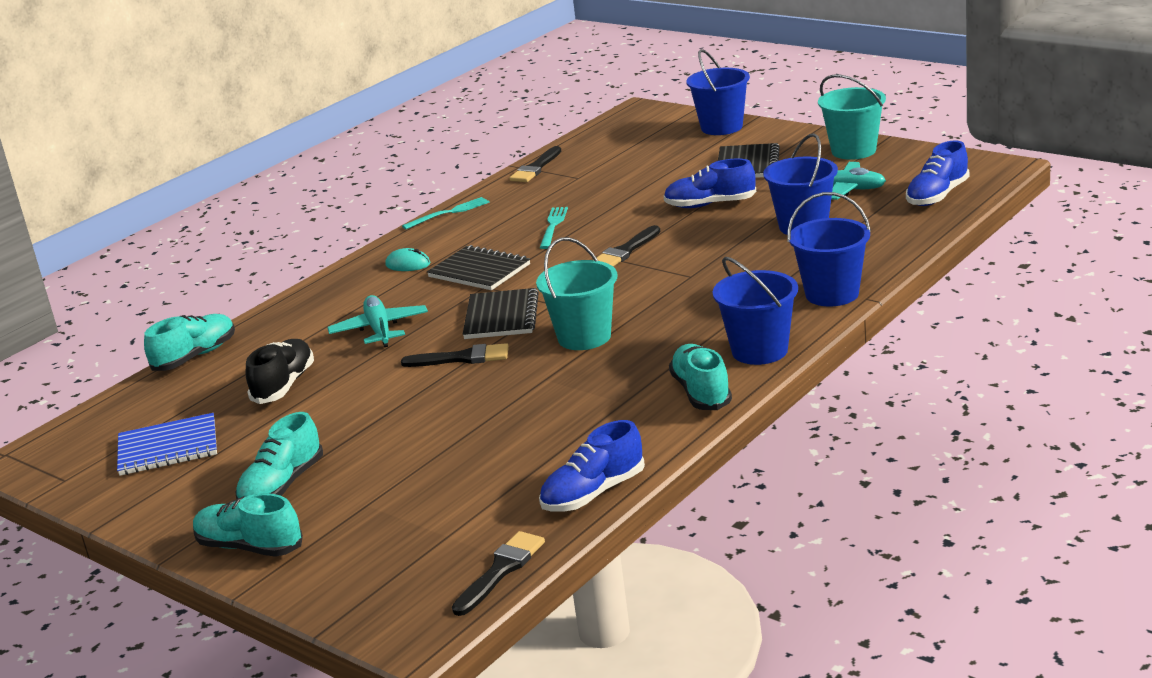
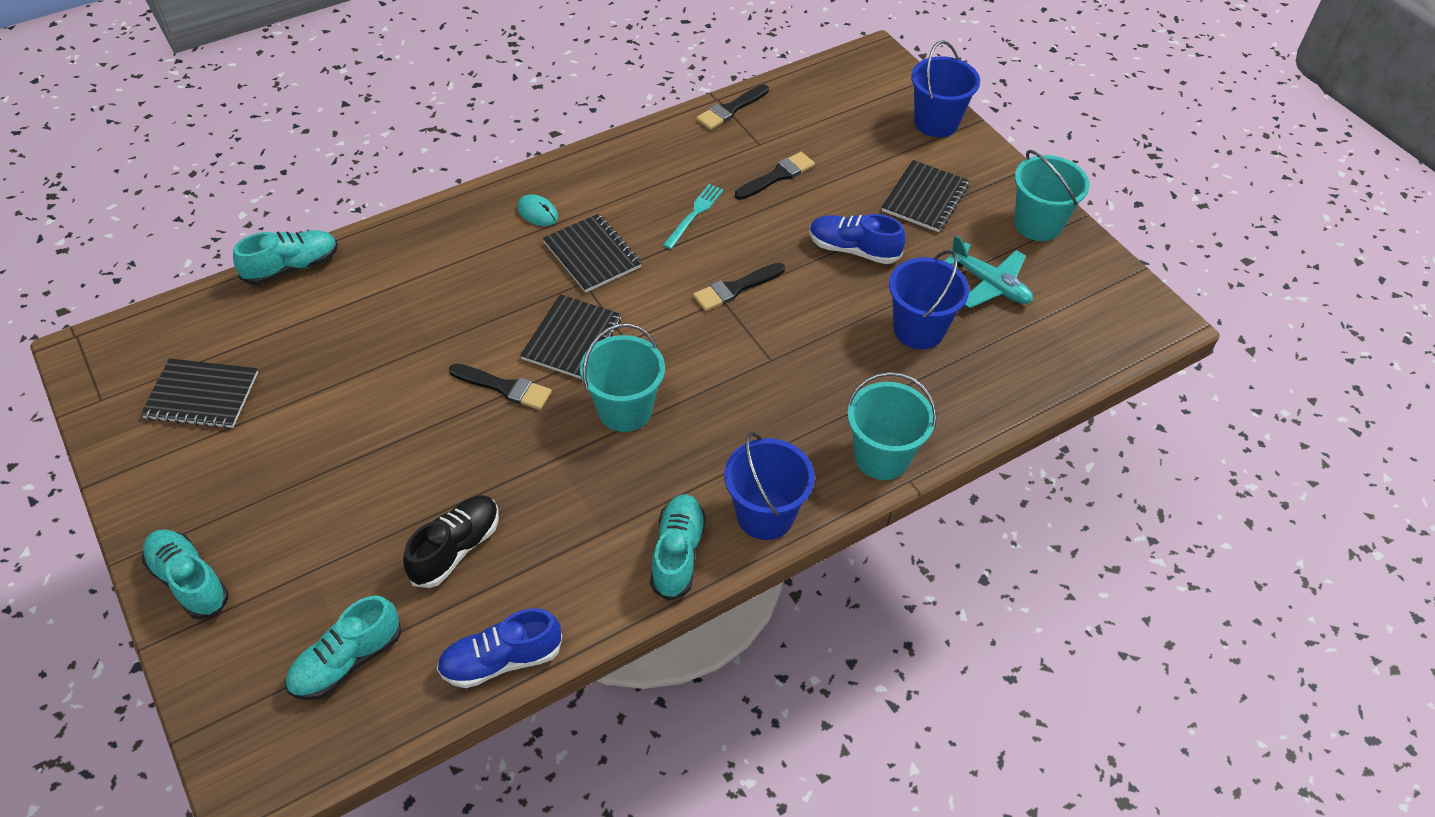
camera: 15 degrees right, 25 degrees up
(168, 447) = (202, 395): blue notebook -> black notebook
(282, 486) = (260, 504): turquoise shoe -> turquoise shoe (347, 661)
(284, 385) = (339, 351): black shoe -> black shoe (456, 549)
(379, 330) = (460, 305): turquoise plane -> none
(449, 213) = (616, 146): turquoise fork -> none
(501, 570) = (365, 733): black brush -> black brush (777, 176)
(832, 294) = (881, 457): blue bucket -> turquoise bucket
(937, 196) = (1074, 342): blue shoe -> none

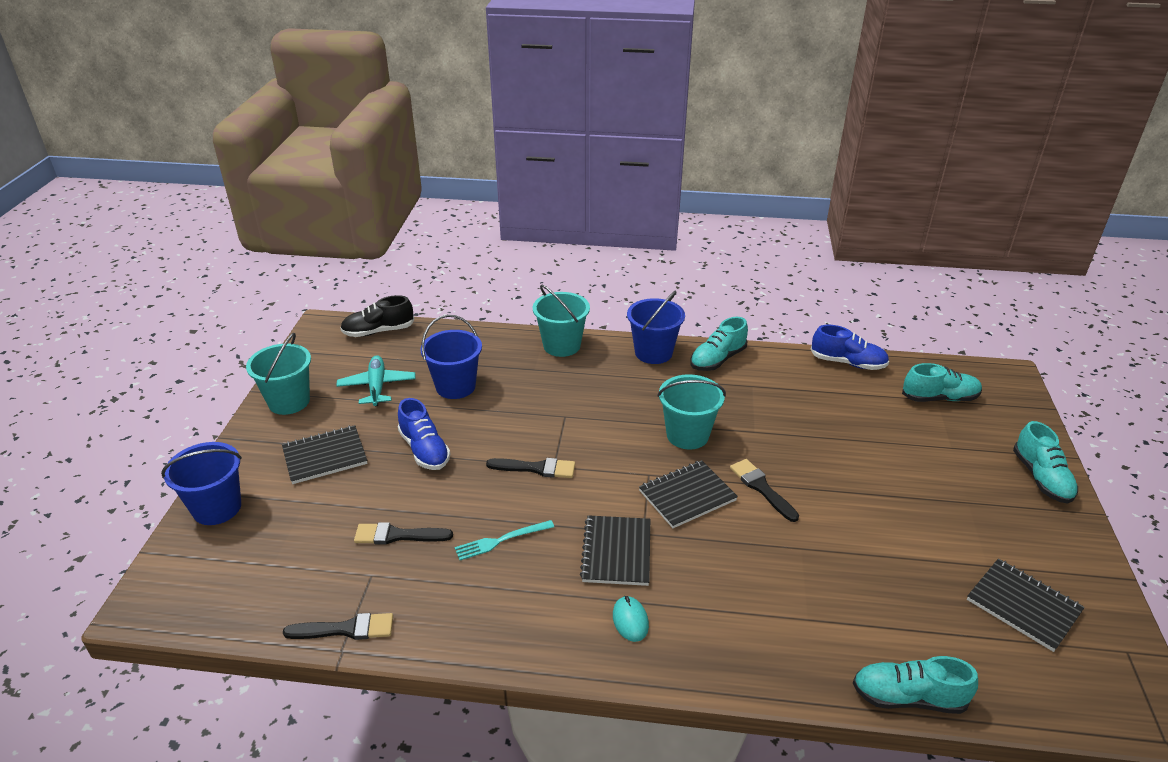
camera: 140 degrees left, 15 degrees down
(456, 549) = (849, 417): black shoe -> black shoe (378, 331)

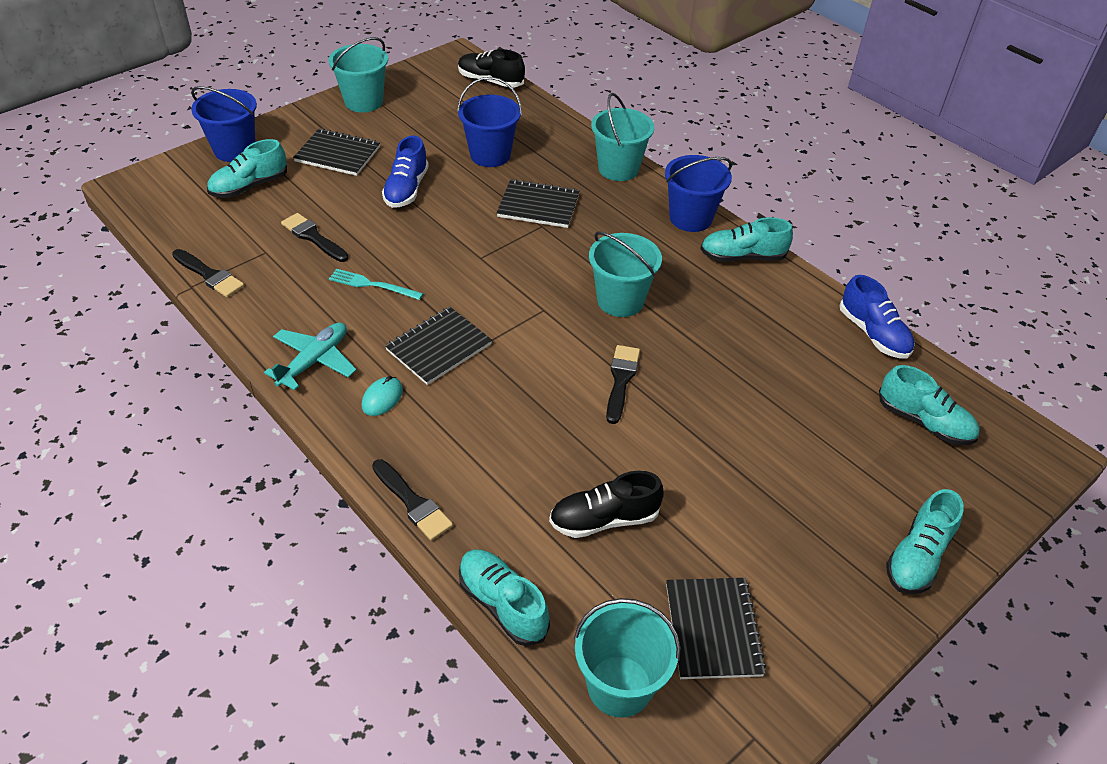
camera: 40 degrees right, 10 degrees up
(277, 530) = (249, 186): none -> turquoise shoe
(377, 386) = (435, 124): turquoise plane -> turquoise plane (314, 361)
(536, 468) = (465, 251): black brush -> black brush (413, 503)
(687, 495) = (550, 345): black notebook -> black notebook (538, 206)
(880, 588) = (604, 519): none -> black shoe
(1034, 687) = (619, 686): none -> turquoise bucket

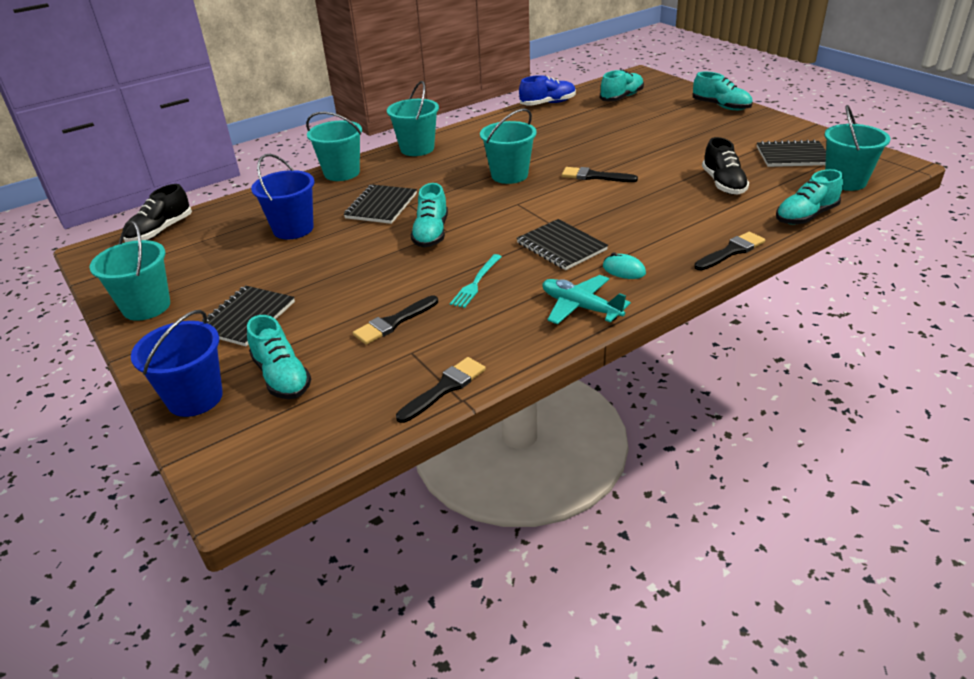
camera: 80 degrees left, 10 degrees down
(406, 189) = (330, 271): blue shoe -> none
(690, 218) = (417, 149): blue bucket -> turquoise bucket
(742, 257) = (466, 134): turquoise shoe -> turquoise shoe (431, 233)

